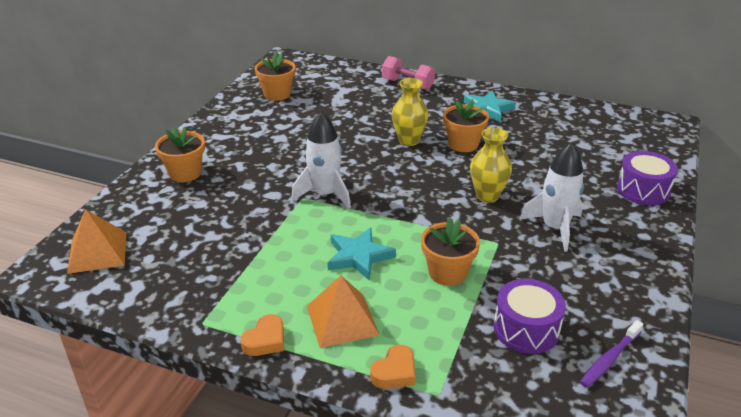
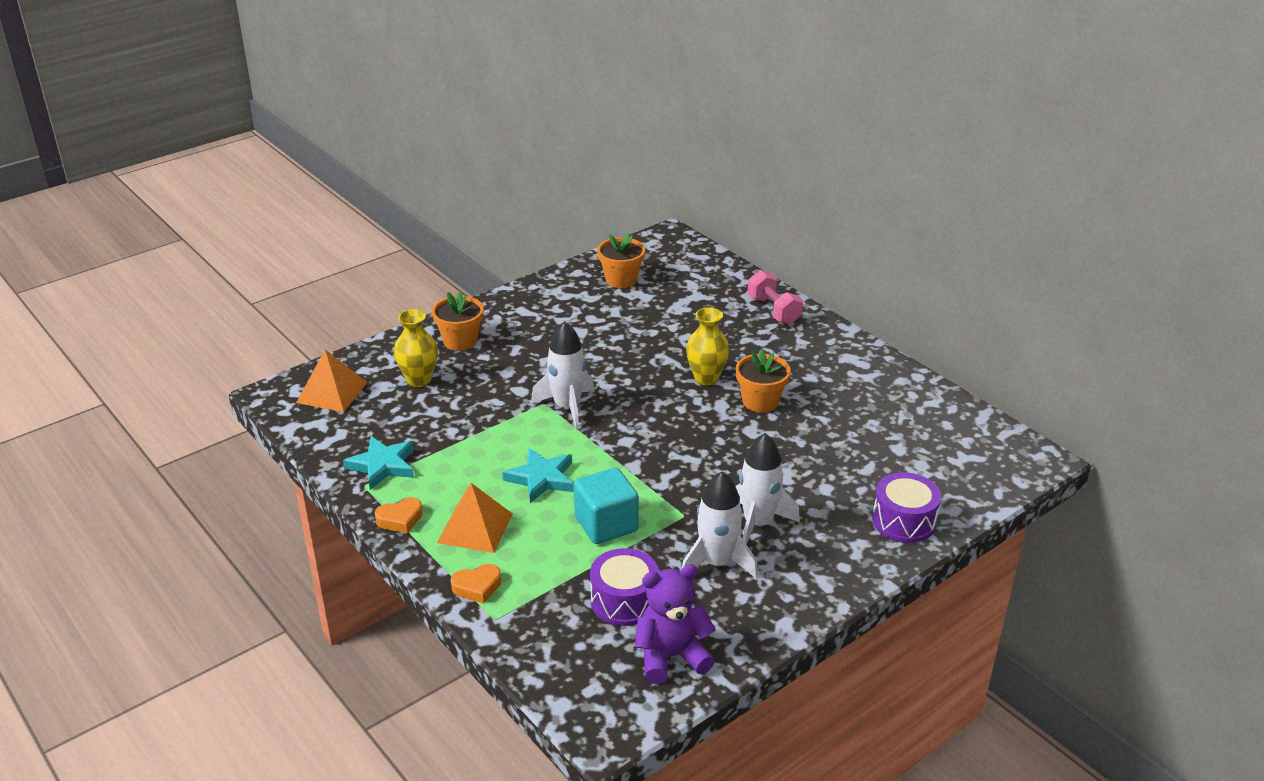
camera: 30 degrees right, 0 degrees up
(447, 273) = (606, 524): orange flower pot -> turquoise cube
(487, 109) = (833, 369): turquoise star -> turquoise star (382, 465)
(487, 195) = (725, 465): yellow vase -> yellow vase (419, 380)
(559, 269) = (717, 563): none -> white rocket
(609, 359) = (671, 656): purple toothbrush -> purple teddy bear

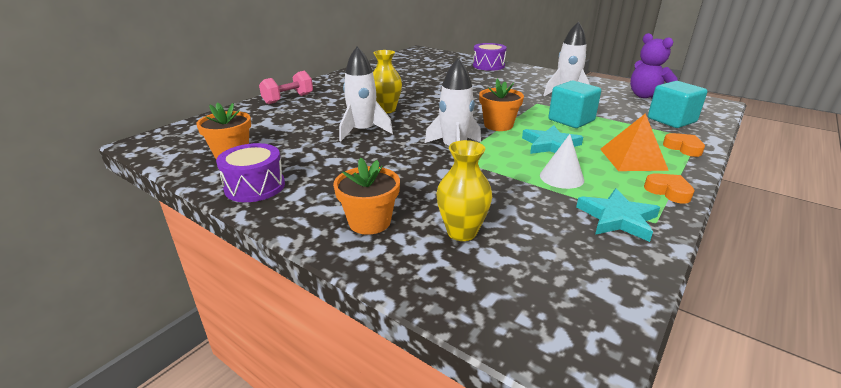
camera: 105 degrees left, 5 degrees down
(332, 392) = (532, 298): orange pyramid -> none
(467, 460) = (561, 177): none -> white cone
(562, 628) = (671, 120): none -> turquoise cube
(624, 601) = (626, 109): purple drum -> purple drum (255, 186)
(758, 523) = (523, 88): white rocket -> white rocket (363, 131)
(760, 401) = (406, 95): orange flower pot -> orange flower pot (498, 125)

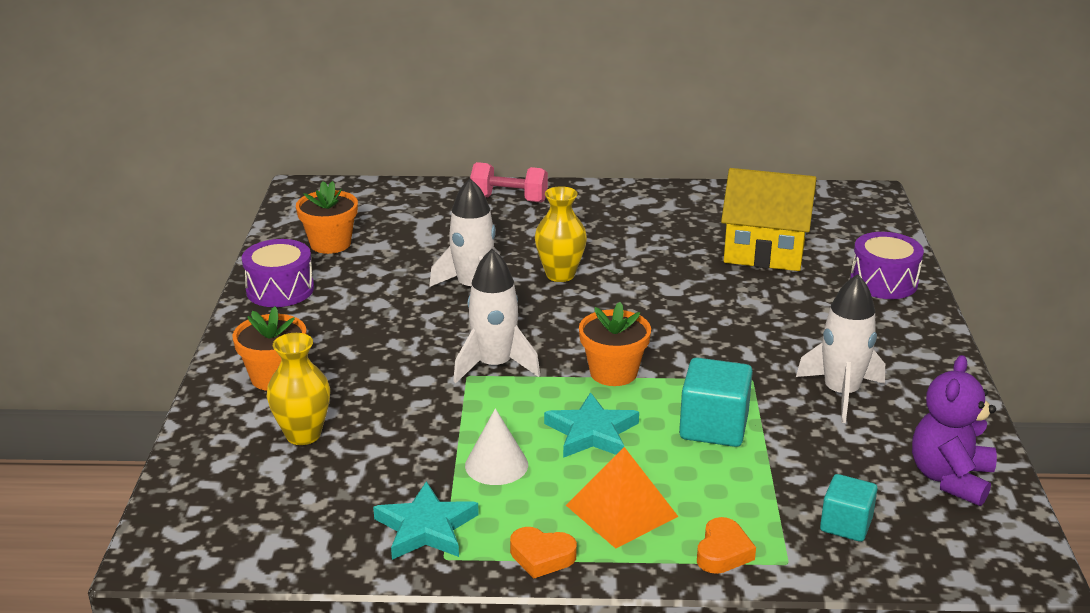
camera: 55 degrees right, 0 degrees up
(433, 73) = (765, 251): none -> yellow house
(668, 191) = (542, 557): orange heart -> orange heart turned 90 degrees clockwise
(671, 120) = (846, 524): turquoise cube -> turquoise cube, size x0.65

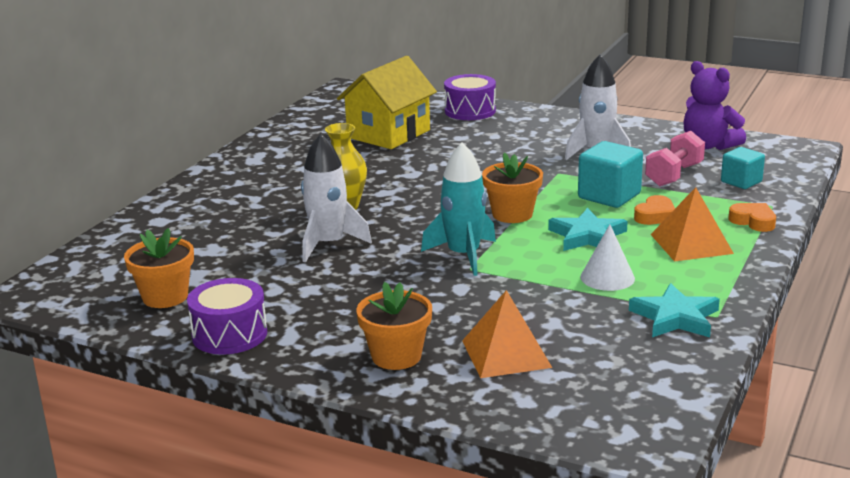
camera: 65 degrees left, 5 degrees down
(303, 434) = (506, 353): yellow vase -> orange pyramid
(495, 365) = (464, 255): white rocket -> turquoise rocket
(509, 199) = (185, 204): pink dumbbell -> pink dumbbell (674, 175)
(542, 557) = (732, 280): orange heart -> orange heart (655, 216)

